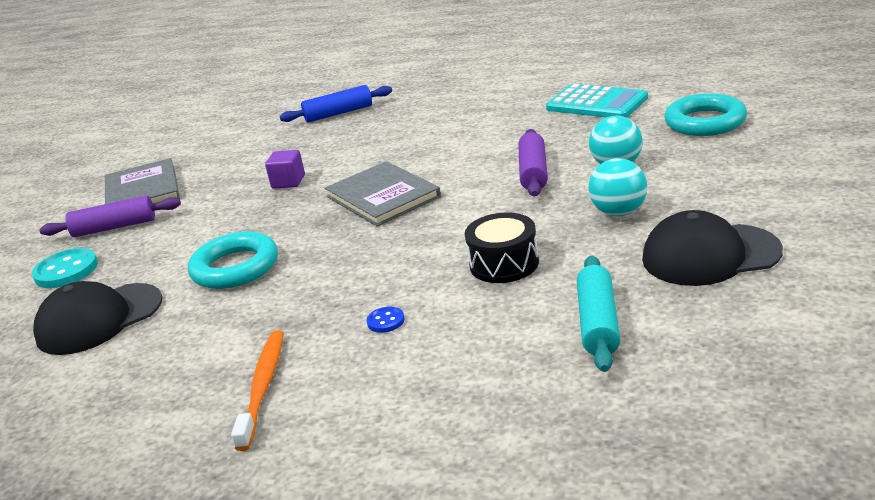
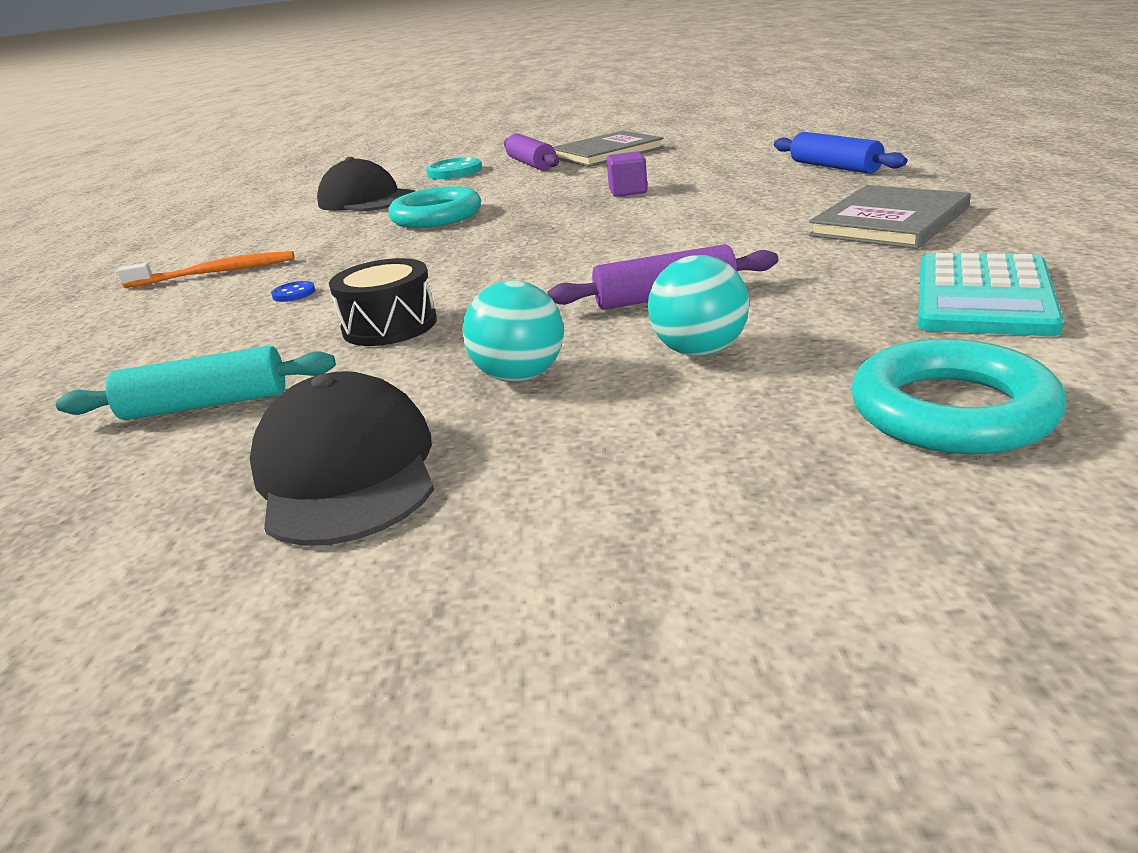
camera: 75 degrees right, 0 degrees up
(383, 197) = (587, 235): grey book -> grey book (890, 222)

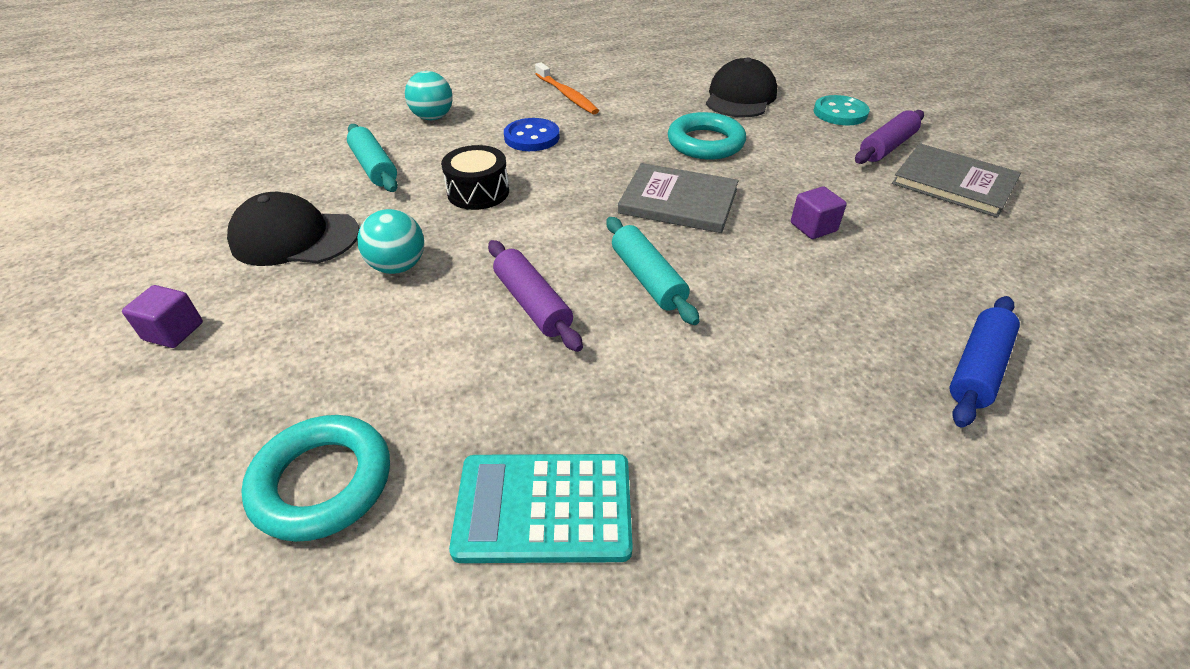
camera: 65 degrees right, 15 degrees up
(294, 293) = (532, 137): blue button -> blue button, size x1.99
(346, 470) = (295, 237): black cap -> black cap turned 135 degrees counterclockwise
(542, 589) = (173, 331): none -> purple cube
(658, 248) = (647, 279): none -> turquoise rolling pin
(699, 351) = (431, 339): turquoise ball -> turquoise ball (433, 118)
(890, 222) = (761, 431): grey book -> grey book (678, 201)

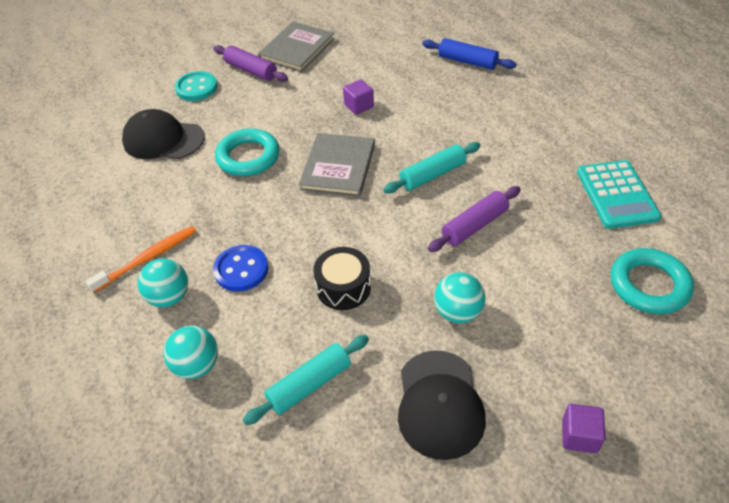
camera: 95 degrees left, 5 degrees up
(515, 105) = (169, 297): none -> turquoise ball

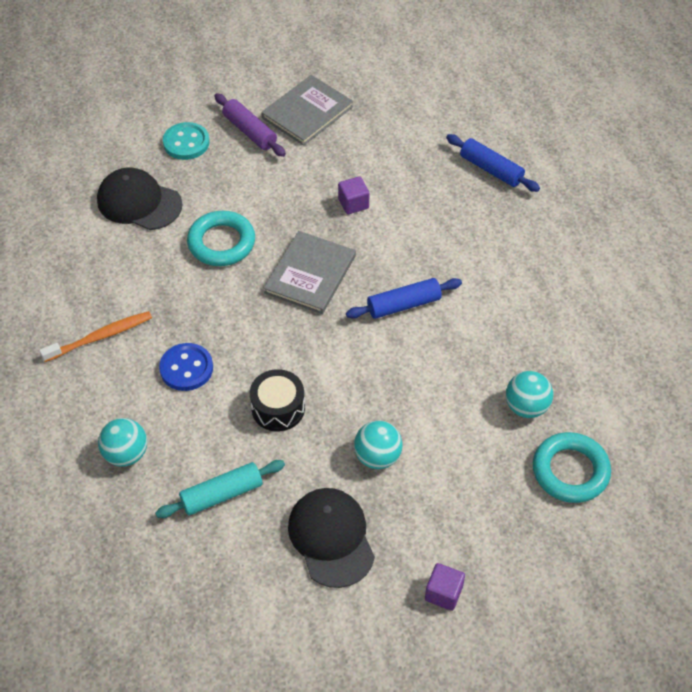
camera: 10 degrees right, 5 degrees up
(169, 297) = (113, 382): turquoise ball -> turquoise ball (526, 407)
(432, 175) = (403, 305): turquoise rolling pin -> blue rolling pin
(439, 404) = (331, 538): black cap -> black cap turned 150 degrees clockwise
(474, 225) = (426, 371): purple rolling pin -> none
(616, 194) = (583, 368): turquoise calculator -> none

